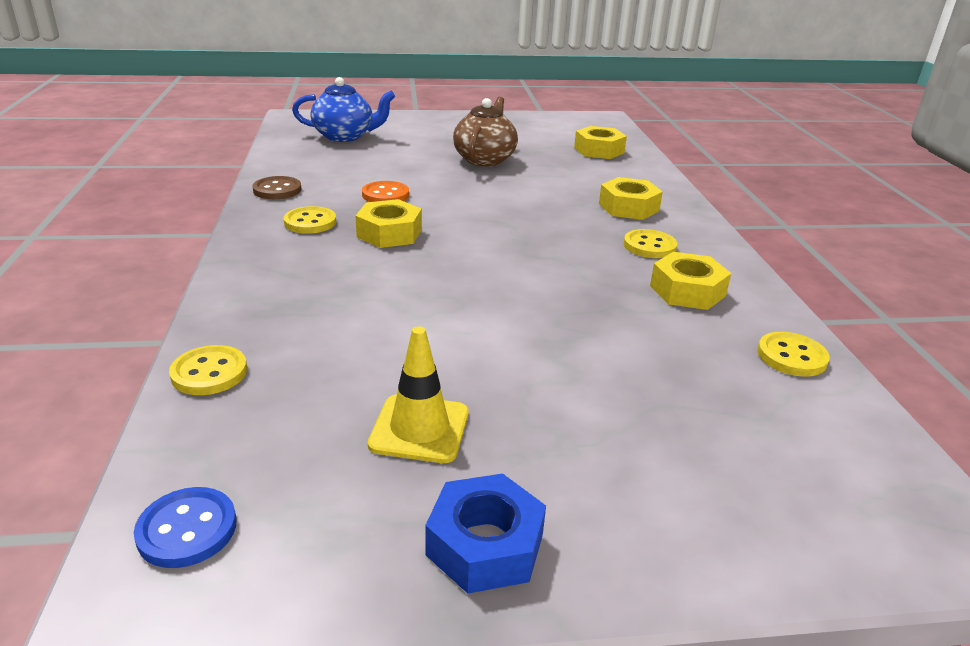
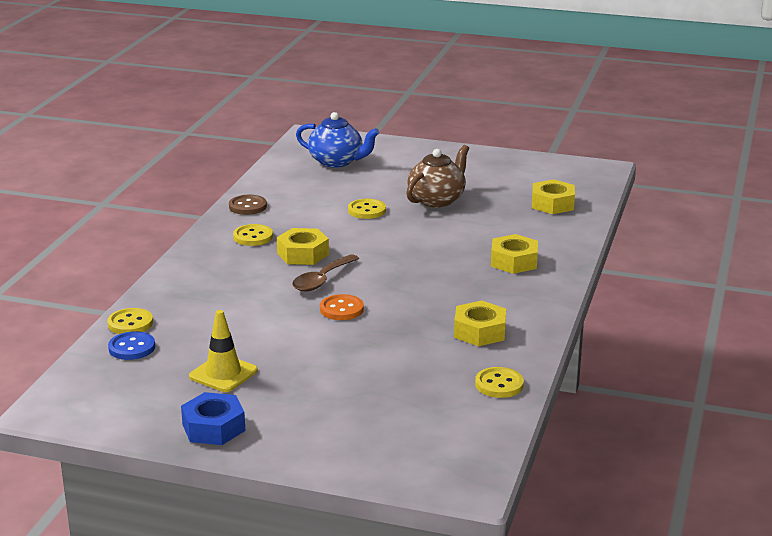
camera: 25 degrees right, 5 degrees down
(187, 529) = (82, 390): blue button -> blue button (132, 348)
(385, 195) = (325, 222): orange button -> orange button (341, 309)
(440, 260) = (322, 280): none -> brown spoon
(649, 246) = (492, 295): yellow button -> yellow button (367, 210)

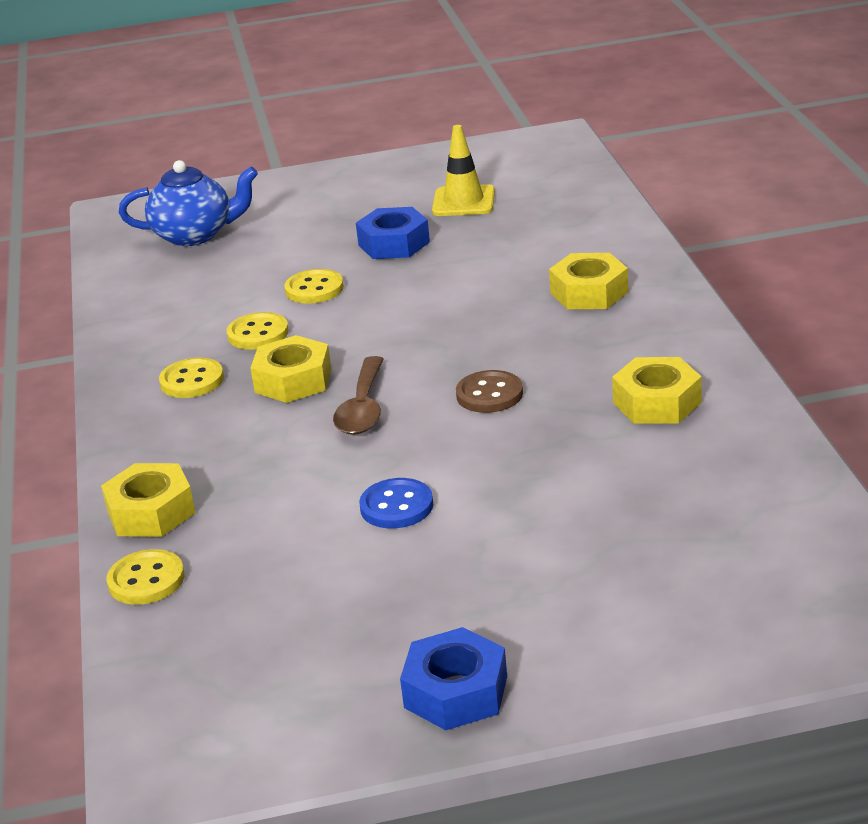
camera: 25 degrees left, 5 degrees up
(132, 348) = (191, 617): blue button -> blue button (396, 506)
(223, 374) = (377, 602): yellow traffic cone -> yellow traffic cone (463, 201)
(247, 206) = (134, 339): brown button -> brown button (489, 394)
(341, 309) = (438, 440): orange button -> none
(437, 200) = (394, 244): brown teapot -> blue nut
(499, 384) = (766, 466): yellow button -> yellow button (258, 334)
(552, 204) = (548, 201): yellow nut -> yellow nut (151, 512)

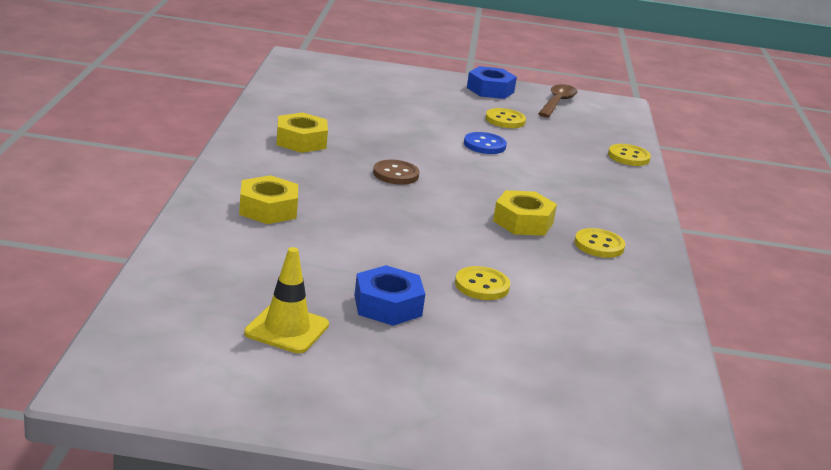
camera: 170 degrees left, 5 degrees down
(151, 512) = (627, 182): yellow nut -> none
(195, 235) = (587, 392): blue teapot -> none
(258, 334) = (541, 263): yellow button -> yellow button (505, 120)
(363, 408) = (481, 192): brown spoon -> brown spoon (557, 102)

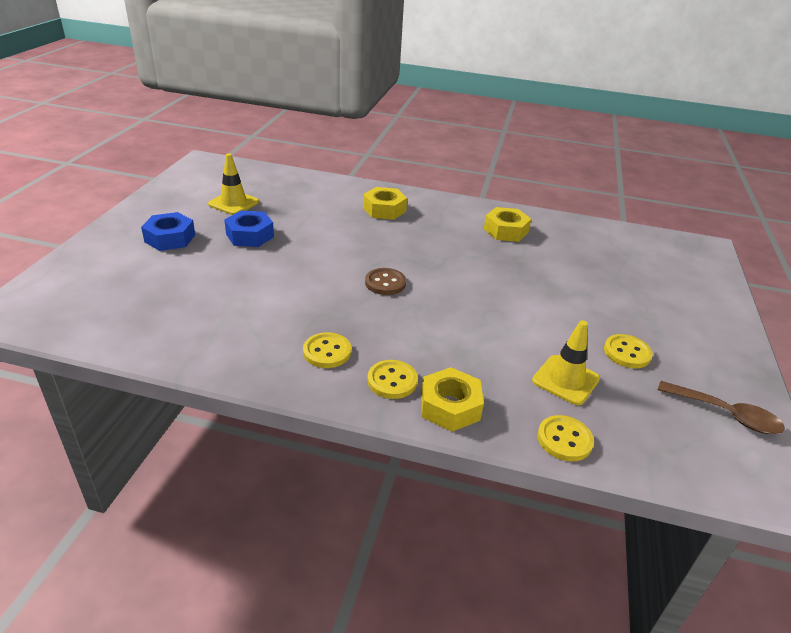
camera: 100 degrees right, 10 degrees up
(395, 174) = (456, 264): brown button -> brown button (385, 283)
(482, 285) = (267, 275): yellow button -> yellow button (392, 381)
(484, 145) = (544, 324): blue button -> none
(490, 90) = (723, 360): blue nut -> blue nut (170, 238)
(523, 222) = (372, 315): yellow nut -> yellow nut (450, 406)
(559, 147) = (565, 380): none -> yellow traffic cone

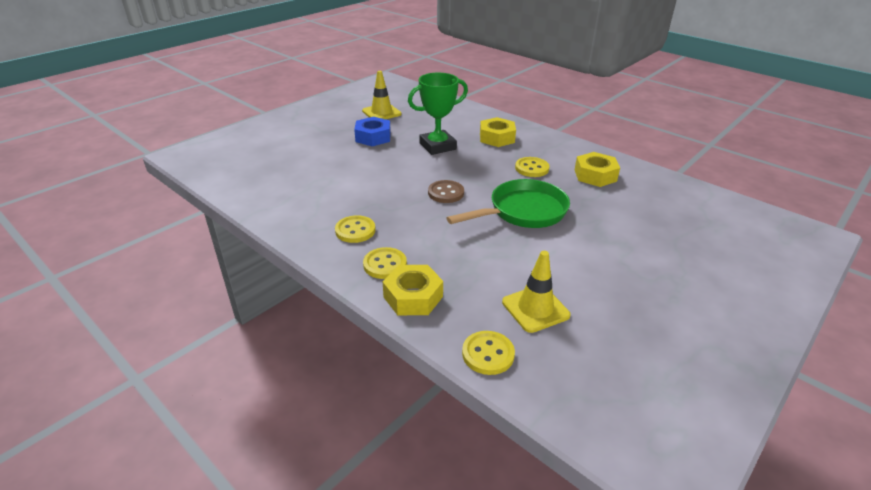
camera: 30 degrees right, 0 degrees up
(170, 238) = (317, 128): blue nut -> none
(331, 231) = (437, 146): none -> green trophy
(474, 284) = (523, 212): none -> green pan
(627, 353) = (621, 305): yellow button -> yellow button (531, 168)
(726, 414) = (680, 391): brown spoon -> none

